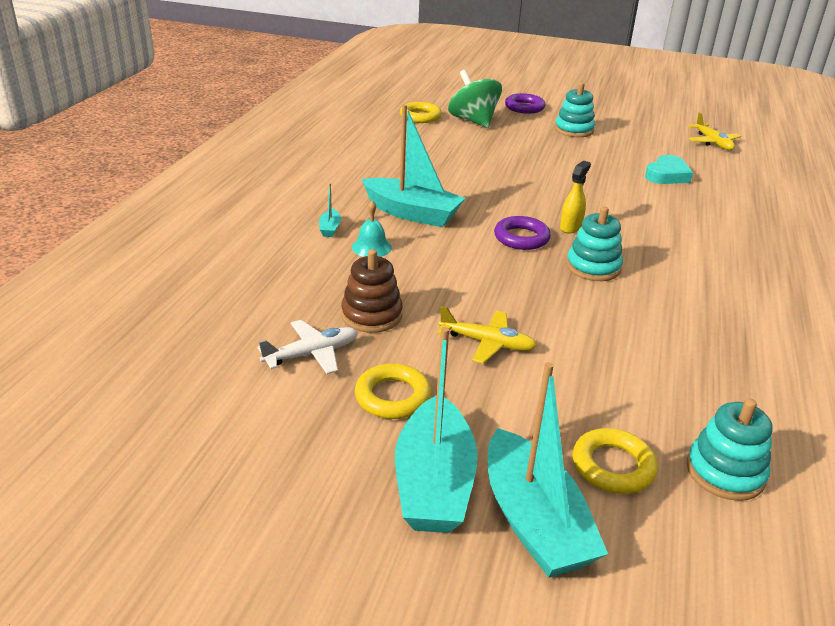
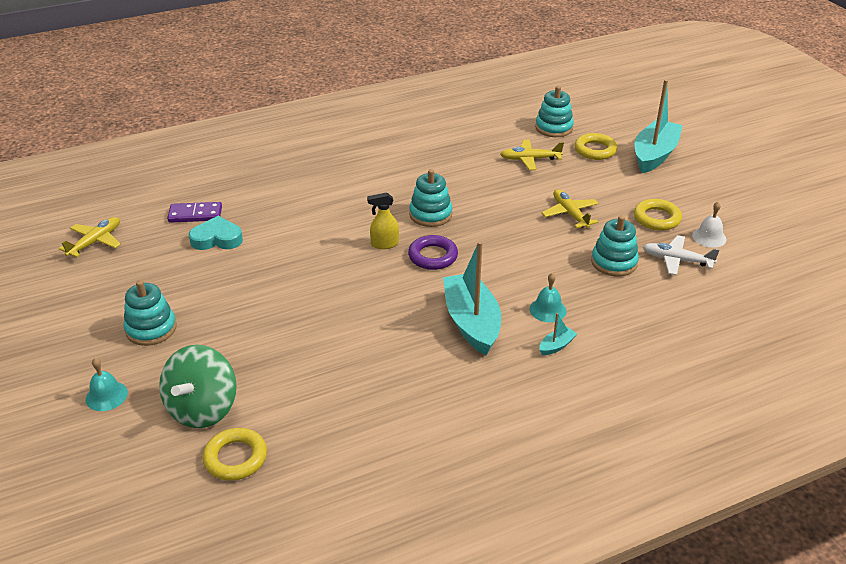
camera: 130 degrees left, 5 degrees up
(304, 408) = (709, 237): none -> white bell
(371, 315) = (614, 262): brown stacking toy -> turquoise stacking toy
(434, 483) = (679, 182): turquoise boat -> none
(524, 107) = (106, 396): purple ring -> turquoise bell
(644, 390) = (530, 159): none -> yellow plane
(718, 179) = (195, 214): none -> purple domino

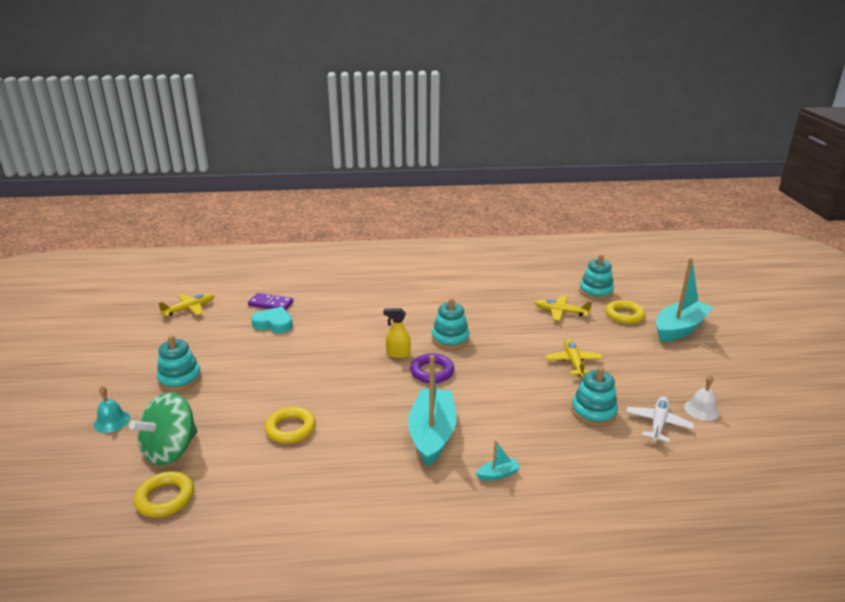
camera: 20 degrees right, 10 degrees down
(548, 310) = (507, 439): turquoise bell -> none
(656, 218) = (655, 382): yellow ring -> yellow ring (290, 428)
(677, 260) = (658, 424): white plane -> white plane turned 75 degrees clockwise

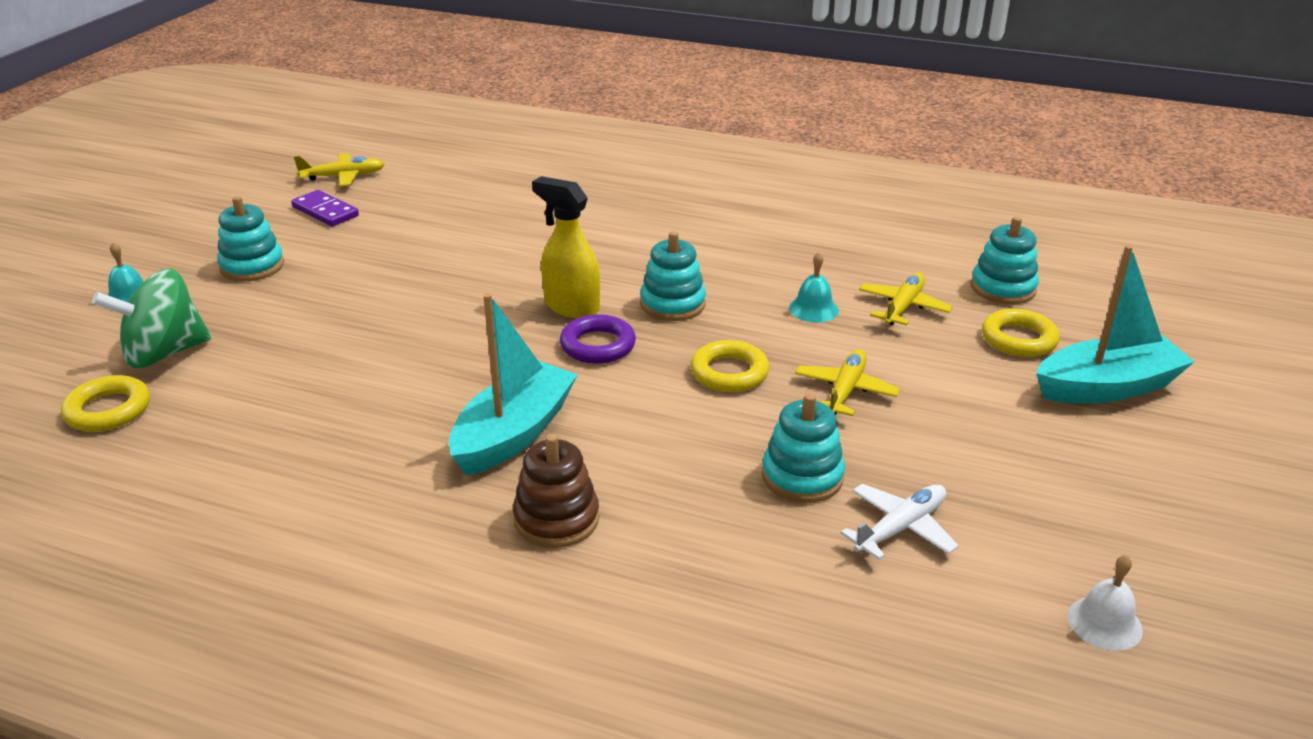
camera: 25 degrees right, 5 degrees up
(271, 304) = (455, 193): purple domino -> purple domino (325, 211)
(274, 324) = (434, 222): turquoise heart -> none
(290, 428) = (330, 369): yellow ring -> yellow ring (729, 372)
(398, 354) = (571, 307): yellow spray bottle -> yellow spray bottle, size x1.53
(498, 474) = (556, 519): turquoise boat -> brown stacking toy
(521, 323) = (813, 309): none -> turquoise bell
(561, 312) = (903, 307): yellow plane -> yellow plane turned 75 degrees clockwise
(701, 410) = (1007, 531): white bell -> white bell (1104, 623)

